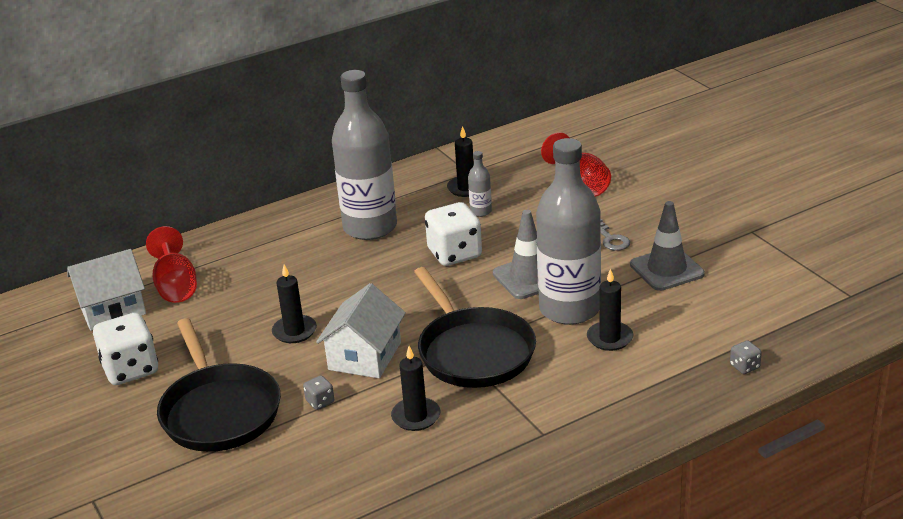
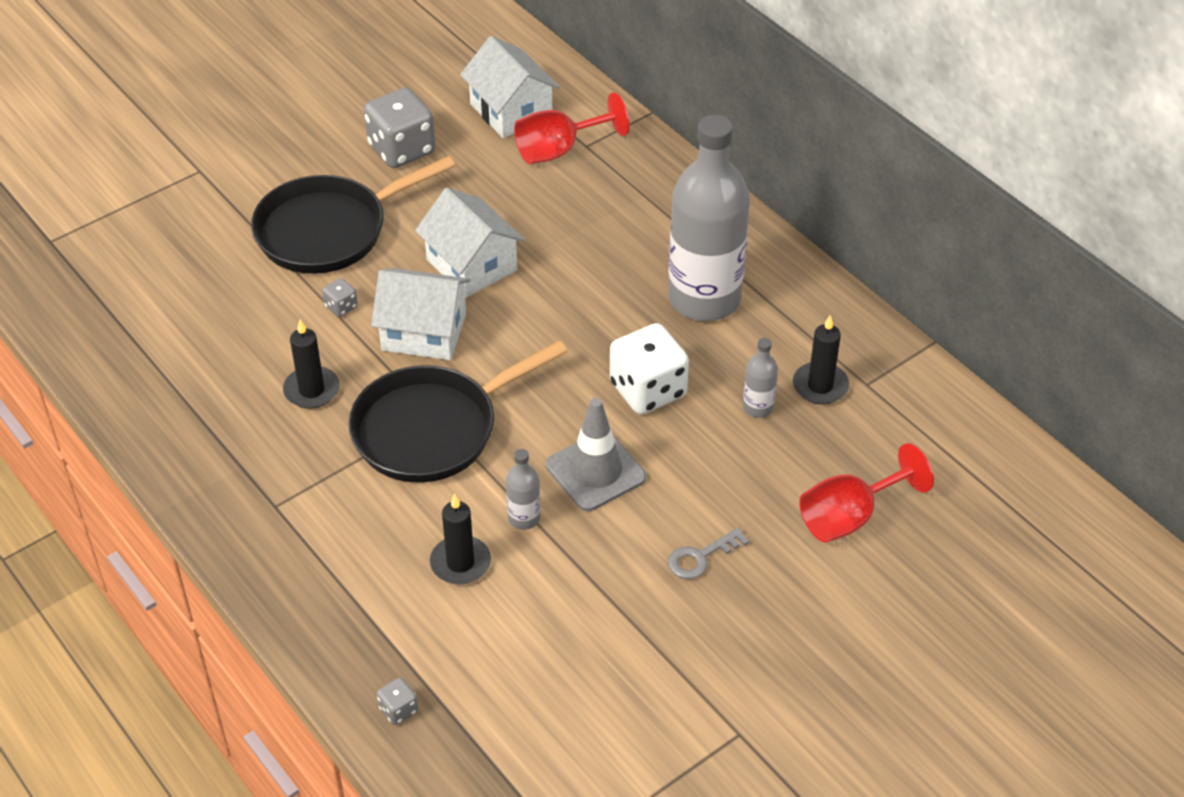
camera: 80 degrees right, 15 degrees up
(130, 369) = (401, 149): white dice -> grey dice
(294, 331) = (471, 265): black candle -> white house
(569, 309) = (524, 518): grey bottle -> grey bottle, size x0.40
(666, 269) = (625, 624): grey traffic cone -> none

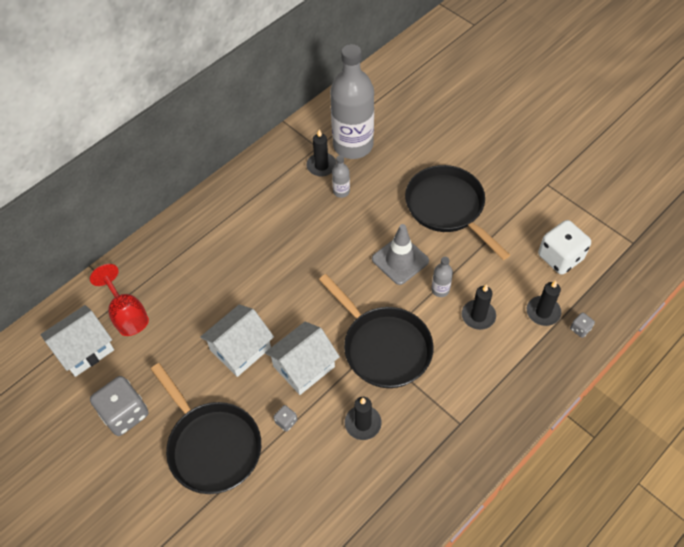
camera: 95 degrees left, 10 degrees up
(424, 332) = (303, 366): white house -> white house turned 45 degrees clockwise
(446, 660) = (543, 312): none -> black candle
(648, 390) = (336, 242): white dice -> white dice (560, 257)
(701, 557) = (448, 207): grey key -> black pan
(704, 299) = (260, 222): grey bottle -> grey bottle (353, 145)
(850, 516) = (408, 149): red goblet -> none

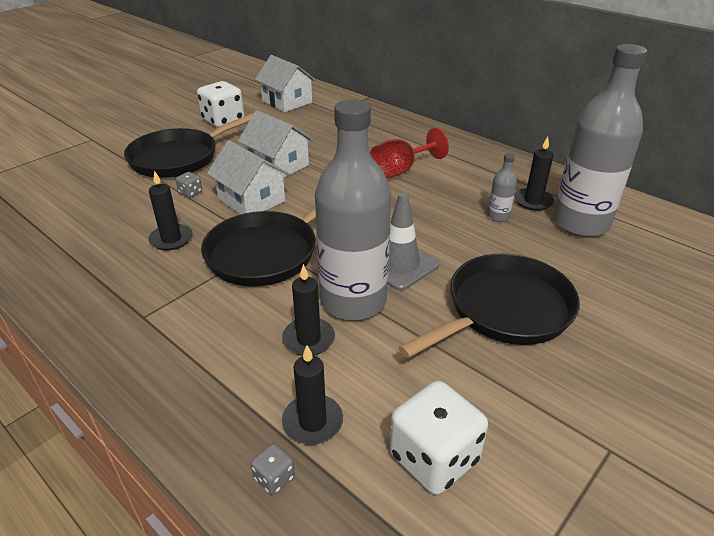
camera: 85 degrees right, 20 degrees down
(125, 414) = (223, 121): grey dice -> white dice
(126, 313) = (320, 114): red goblet -> red goblet (401, 170)
(440, 290) = (353, 301): grey bottle -> grey bottle, size x2.49

